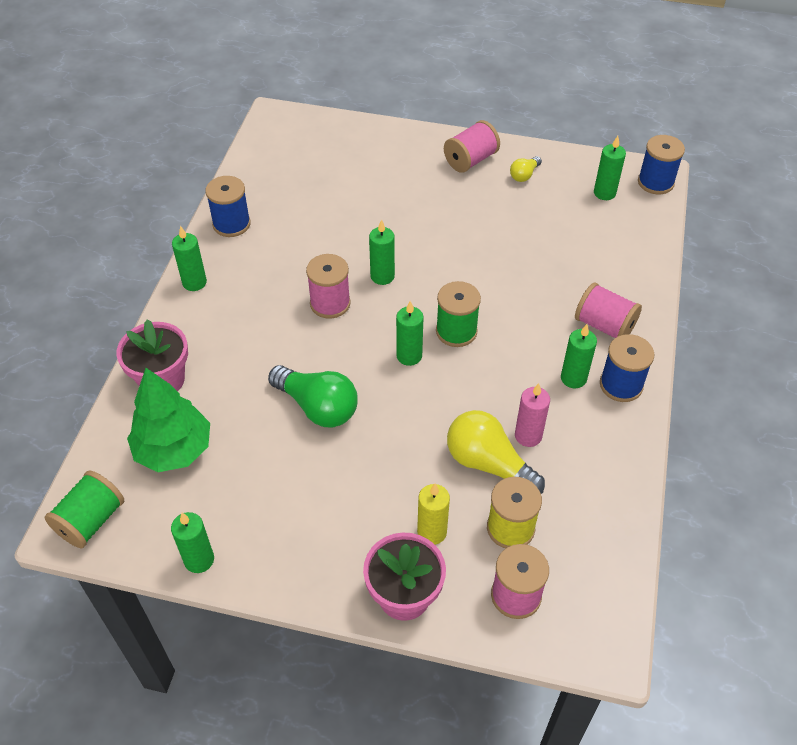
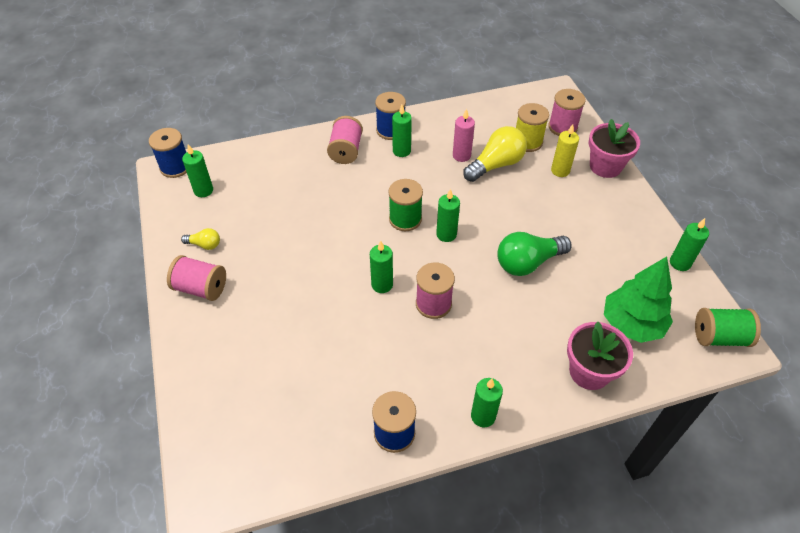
camera: 120 degrees left, 0 degrees up
(317, 407) = (528, 263): green light bulb -> green light bulb turned 120 degrees counterclockwise
(488, 464) = (496, 165): yellow light bulb -> yellow light bulb turned 135 degrees counterclockwise

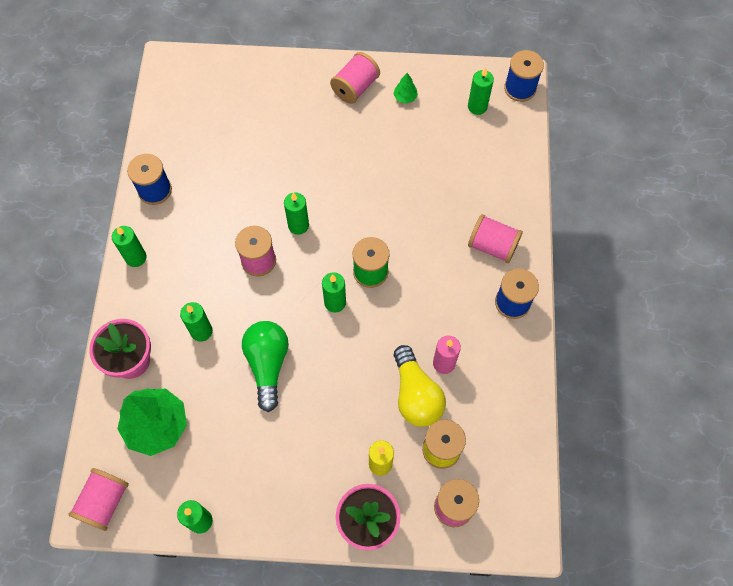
camera: 110 degrees right, 15 degrees up
(204, 245) = (405, 97): yellow light bulb -> green tree
(401, 151) = (473, 302): green candle -> green candle (201, 331)
(719, 337) = (104, 502): green spool -> pink spool

